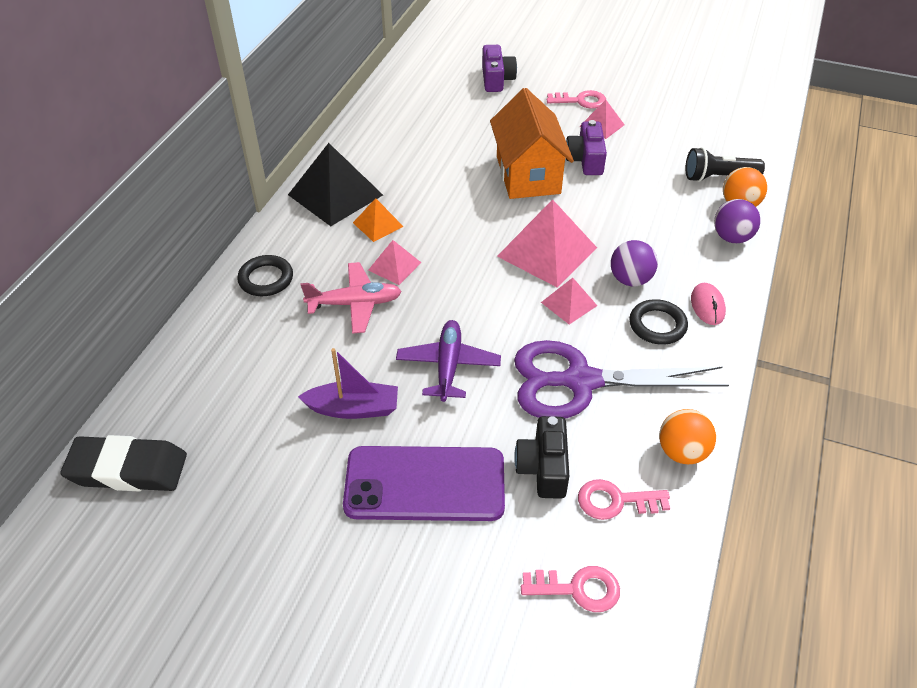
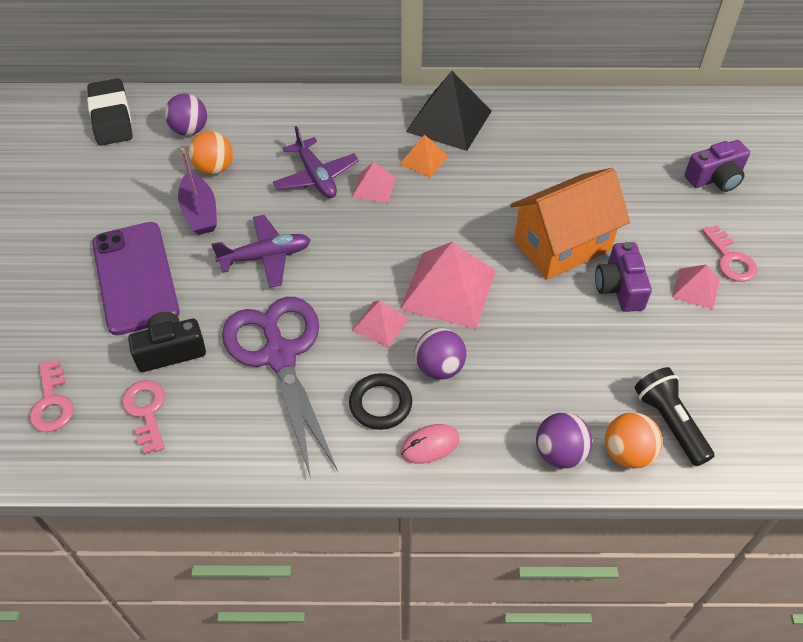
camera: 70 degrees right, 5 degrees up
(209, 394) = (190, 130): none -> purple ball
(266, 279) = (322, 116): black ring -> none
(354, 304) = (316, 177): pink plane -> purple plane
(585, 160) = (619, 288): purple camera -> purple camera turned 75 degrees counterclockwise
(682, 452) = (216, 454): orange ball -> orange ball (214, 168)

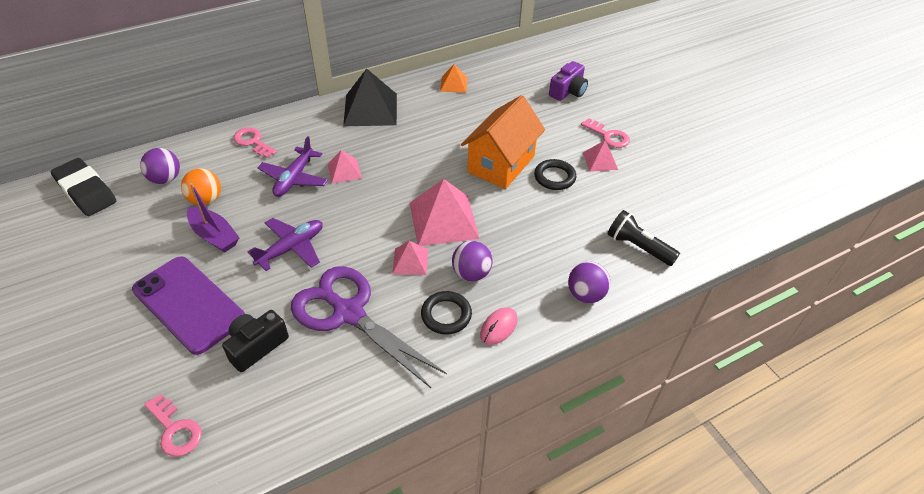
camera: 30 degrees left, 5 degrees down
(146, 411) = (265, 399): pink key -> pink key (253, 142)
(316, 177) = (294, 178): purple plane -> purple plane turned 75 degrees clockwise
(423, 160) = (369, 141): orange pyramid -> orange pyramid (453, 84)
(619, 288) = (554, 177): purple camera -> black ring
(627, 453) = (626, 276): orange ball -> none

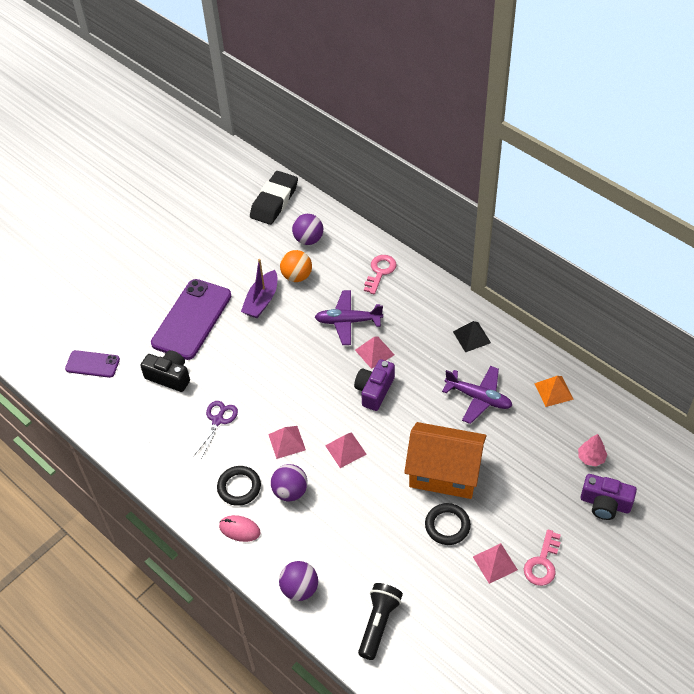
camera: 75 degrees right, 5 degrees up
(175, 430) = (92, 364): pink key -> purple phone
(291, 248) = (268, 355): purple plane -> purple plane (478, 398)
(349, 313) = (218, 420): purple scissors -> purple scissors, size x0.47
(370, 109) = (471, 337): black pyramid -> black pyramid, size x0.52
(388, 183) = (374, 390): none -> purple camera
(443, 220) = (345, 449): pink pyramid -> pink pyramid, size x0.52
(525, 85) = (591, 458): none -> pink tree

